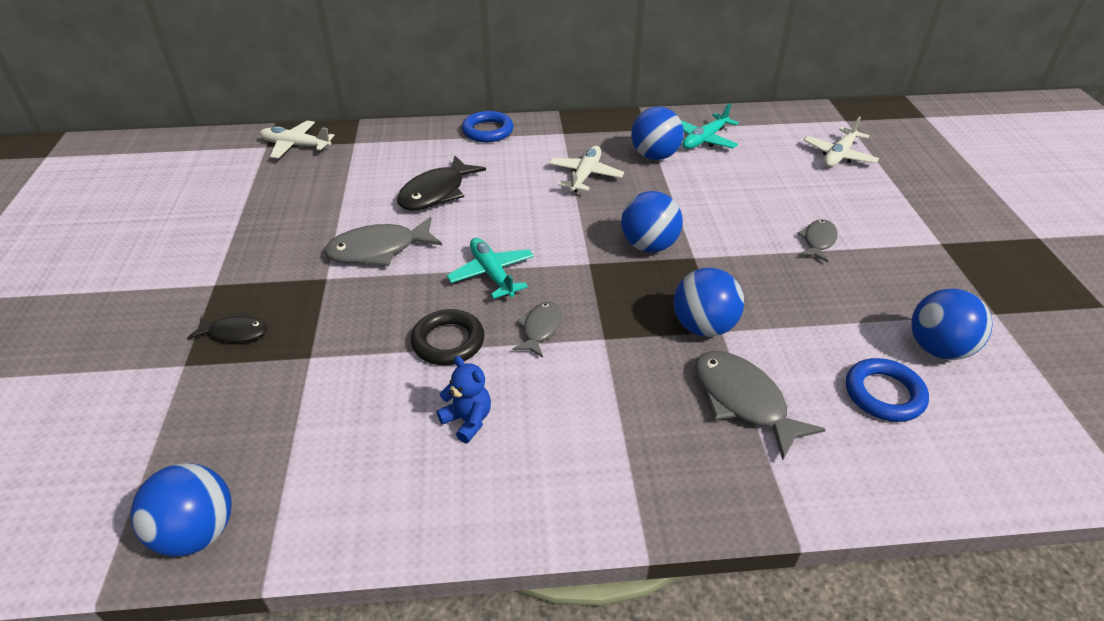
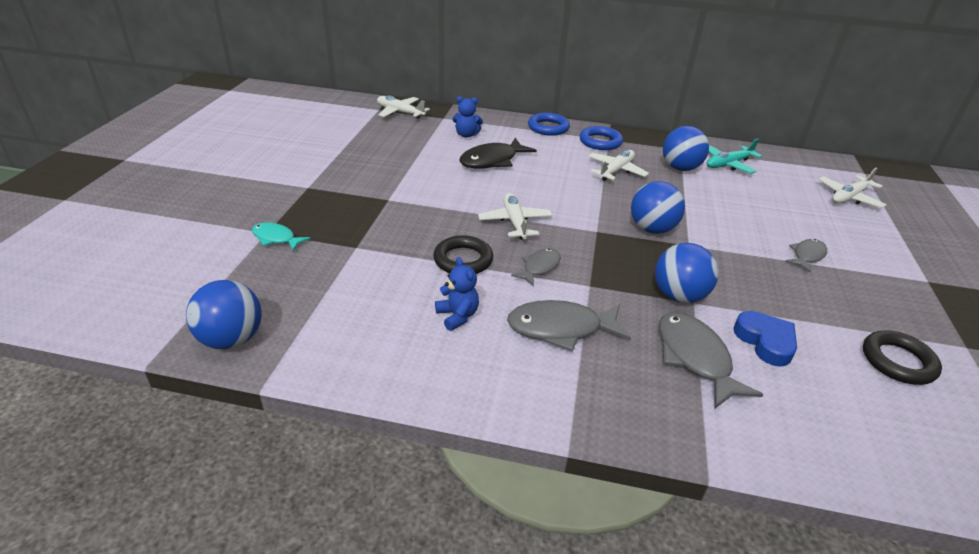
camera: 15 degrees right, 5 degrees down
(200, 371) = (276, 238): none -> turquoise fish
(235, 333) = (310, 220): black fish -> none
(378, 250) = (434, 189): grey fish -> grey fish (561, 328)
(392, 162) = (466, 135): none -> blue teddy bear
(492, 274) = (515, 222): turquoise plane -> white plane
(807, 361) = (765, 342): none -> blue heart
(884, 394) = (831, 384): blue ring -> blue ring (600, 142)
(938, 349) = (898, 361): blue ball -> black ring

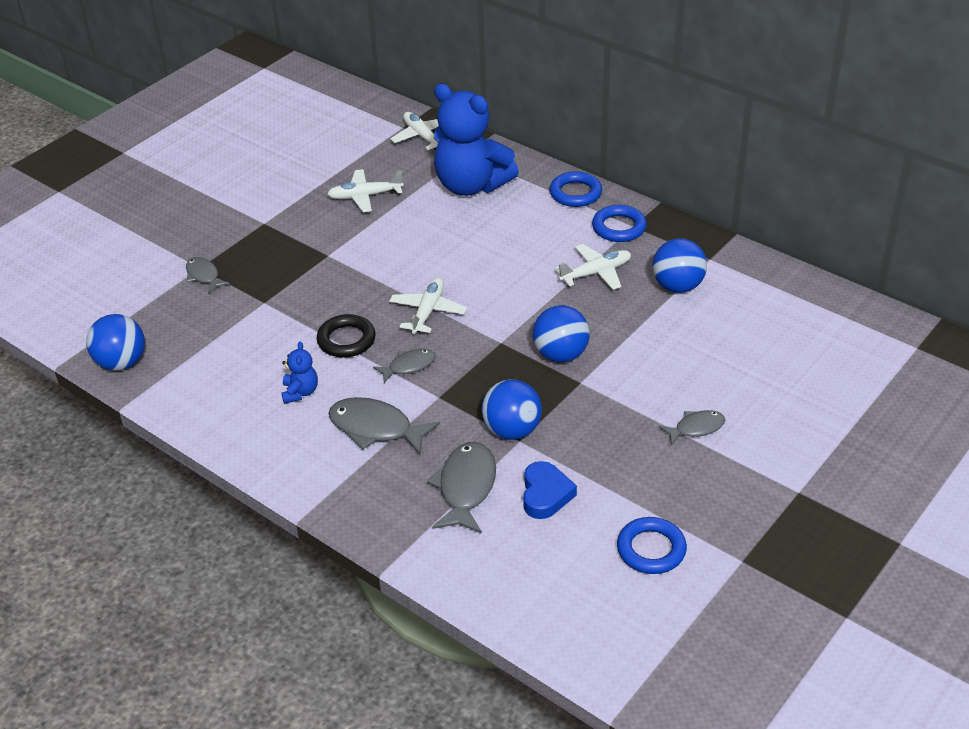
camera: 30 degrees right, 5 degrees up
(276, 238) = (204, 276): turquoise fish -> grey fish
(466, 135) = (471, 185): blue teddy bear -> blue teddy bear, size x2.37
(492, 161) = (469, 229): black fish -> none
(728, 164) = (745, 294): turquoise plane -> none
(849, 197) = (845, 374): white plane -> white plane (365, 196)
(898, 361) = (651, 549): black ring -> blue ring

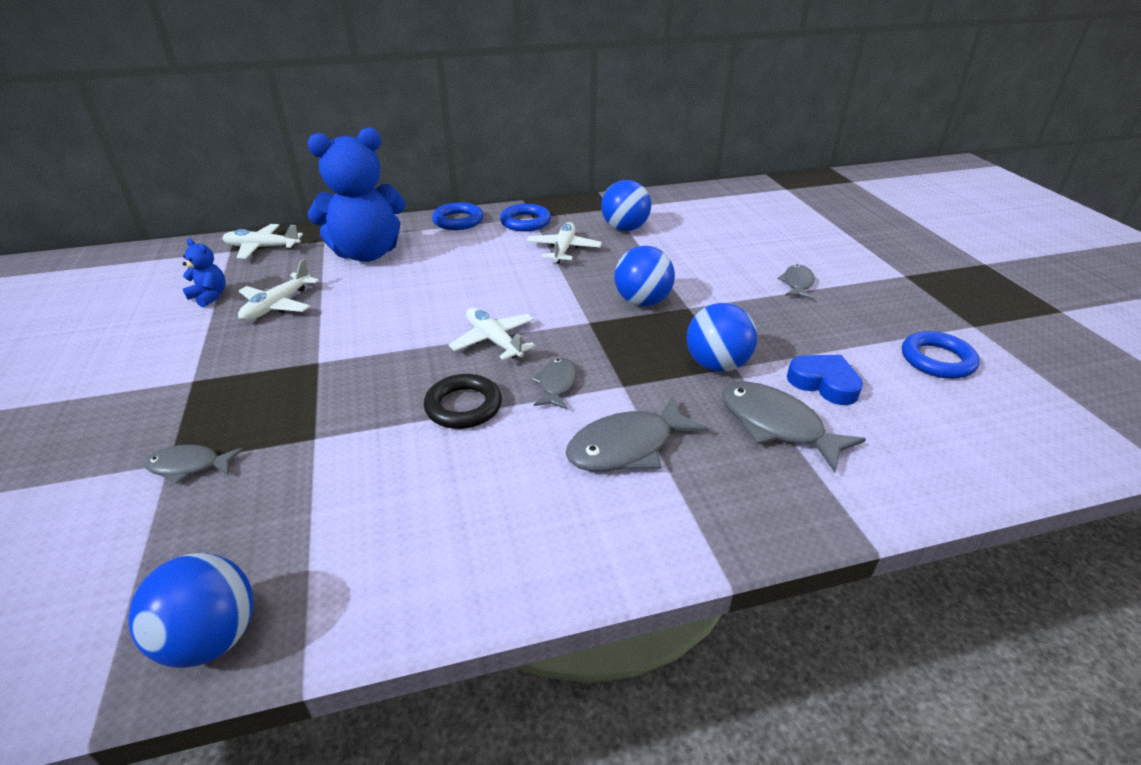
camera: 55 degrees left, 5 degrees down
(300, 392) = (503, 478): blue teddy bear -> blue teddy bear (210, 296)

